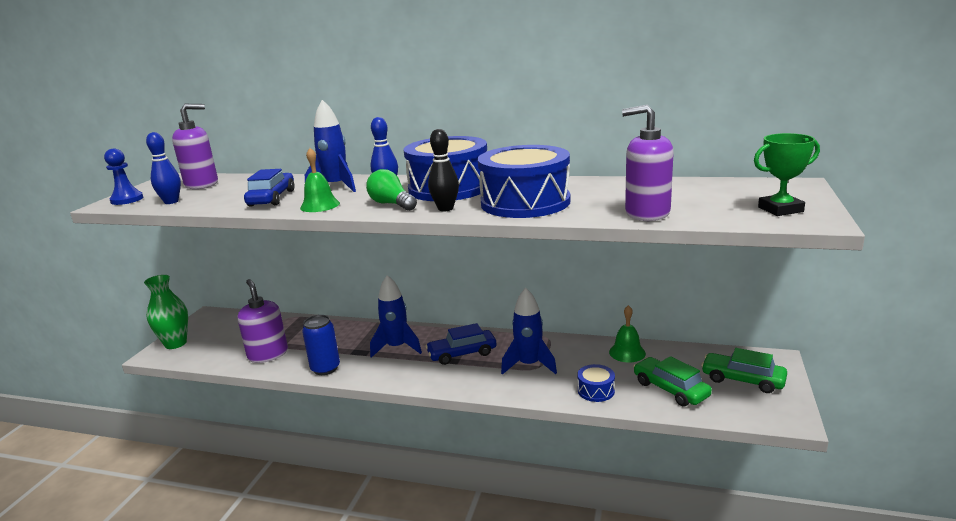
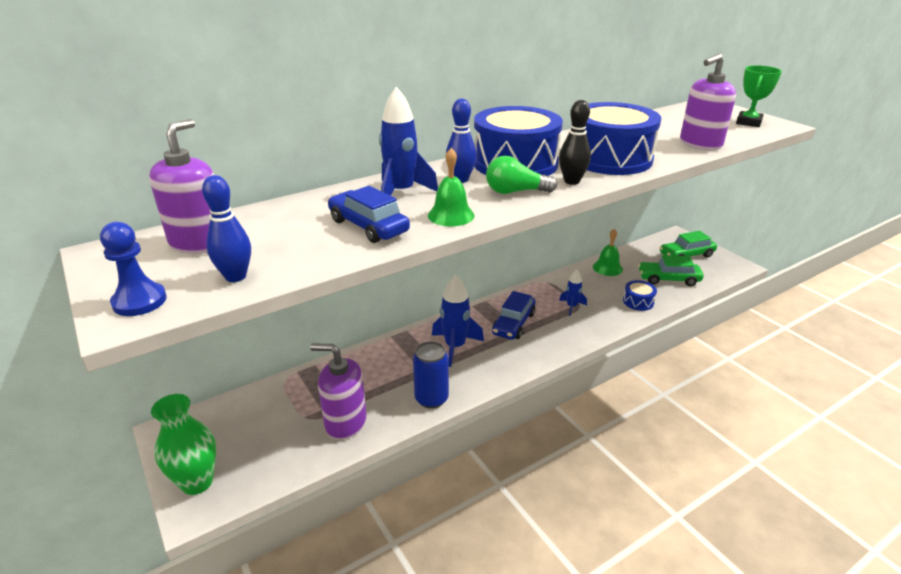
camera: 50 degrees left, 10 degrees up
(529, 365) = (571, 307): blue rocket -> blue rocket, size x0.57

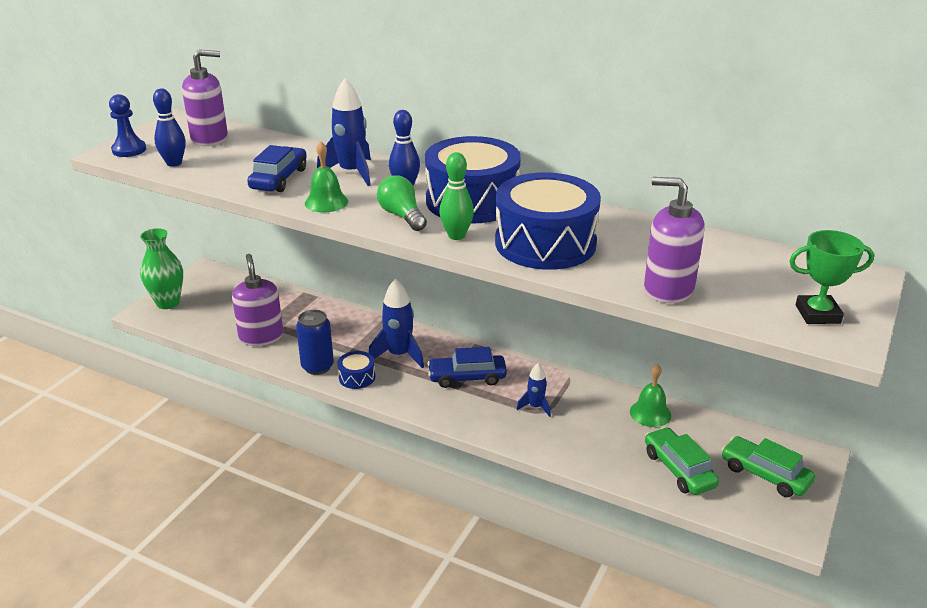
camera: 60 degrees right, 0 degrees up
(572, 181) = (456, 236): black bowling pin -> green bowling pin
(638, 302) = (596, 454): blue drum -> blue drum (357, 377)

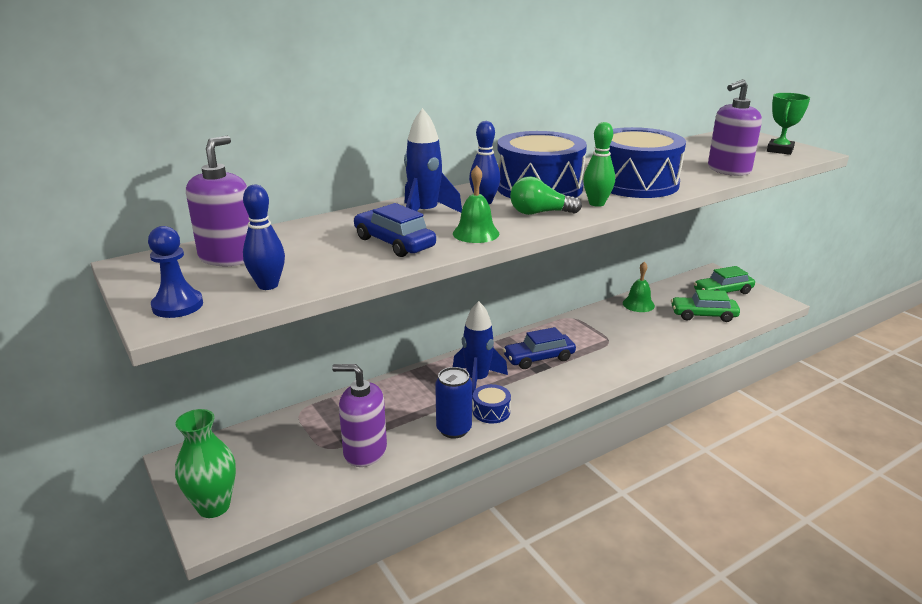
camera: 60 degrees left, 5 degrees down
(467, 377) = (539, 358): blue car -> blue car turned 45 degrees clockwise
(535, 407) = (600, 342): blue rocket -> none

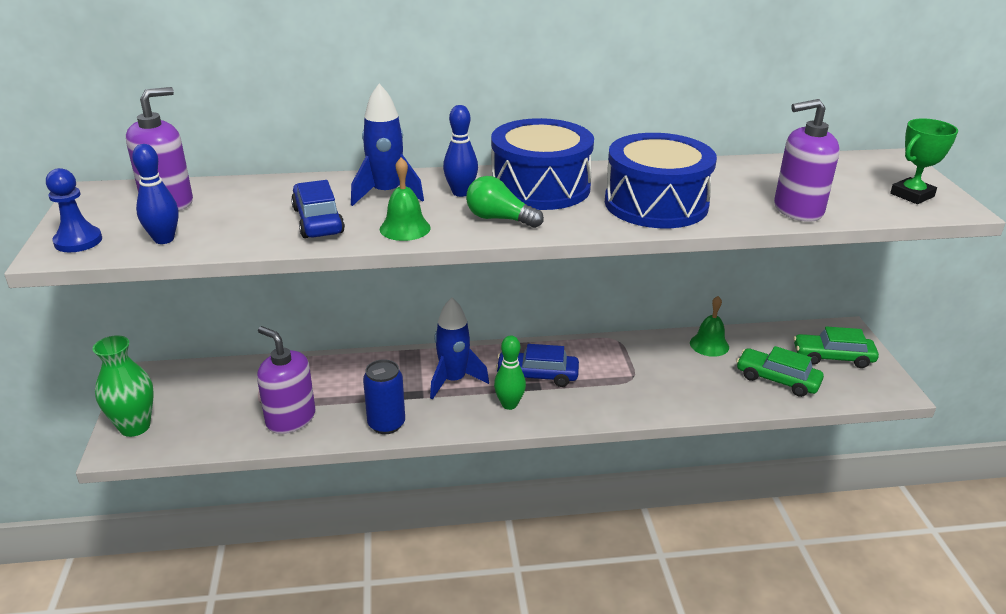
camera: 25 degrees right, 5 degrees up
(491, 411) = (437, 417): blue drum -> none
(596, 203) = (575, 221): green bowling pin -> green bowling pin (509, 404)

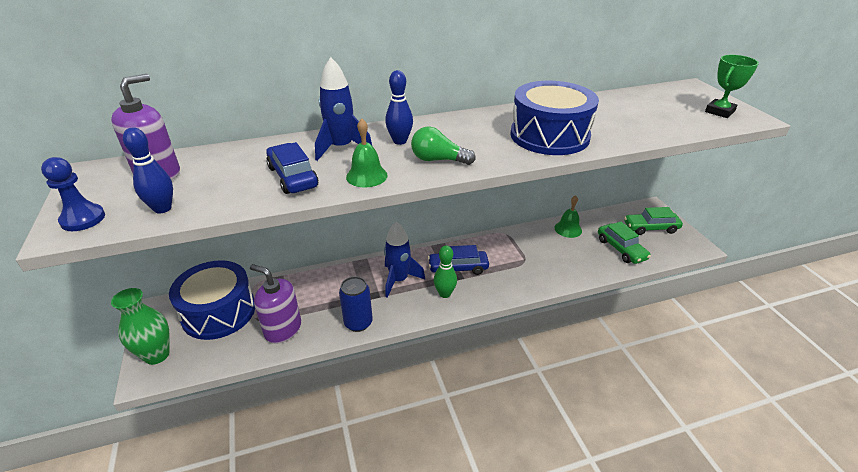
camera: 10 degrees left, 5 degrees up
(540, 187) = (458, 131): blue drum -> blue drum (219, 312)
(777, 379) = (621, 249): green car -> green car turned 135 degrees counterclockwise
(797, 210) = (650, 130): purple soap dispenser -> none

